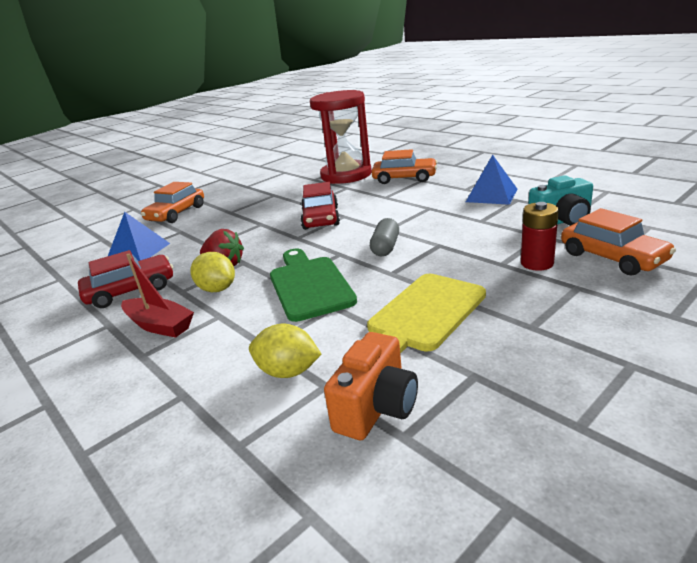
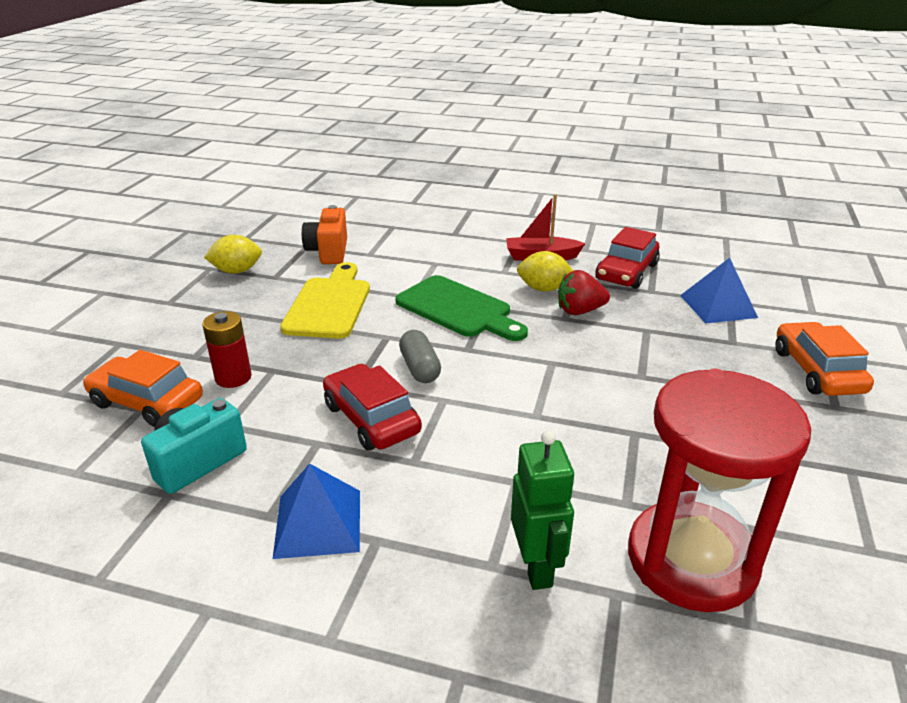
camera: 145 degrees right, 5 degrees up
(288, 371) = (401, 255): yellow lemon -> yellow lemon (237, 271)
(321, 218) = (565, 403): red car -> red car (371, 419)
(404, 178) = (536, 567): orange car -> green robot

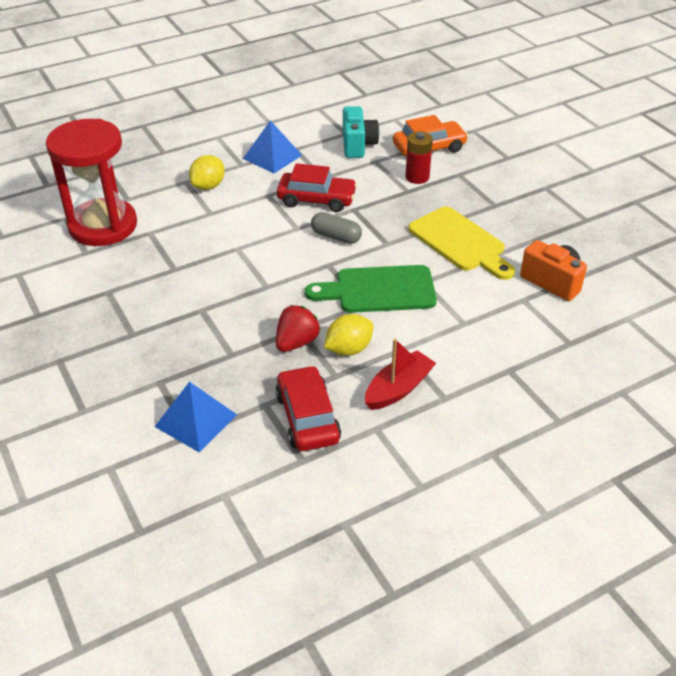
camera: 135 degrees right, 10 degrees up
(237, 271) = (565, 228): yellow lemon -> yellow lemon (208, 186)
(536, 567) = (167, 190): green robot -> none
(817, 371) = (82, 388): orange car -> none

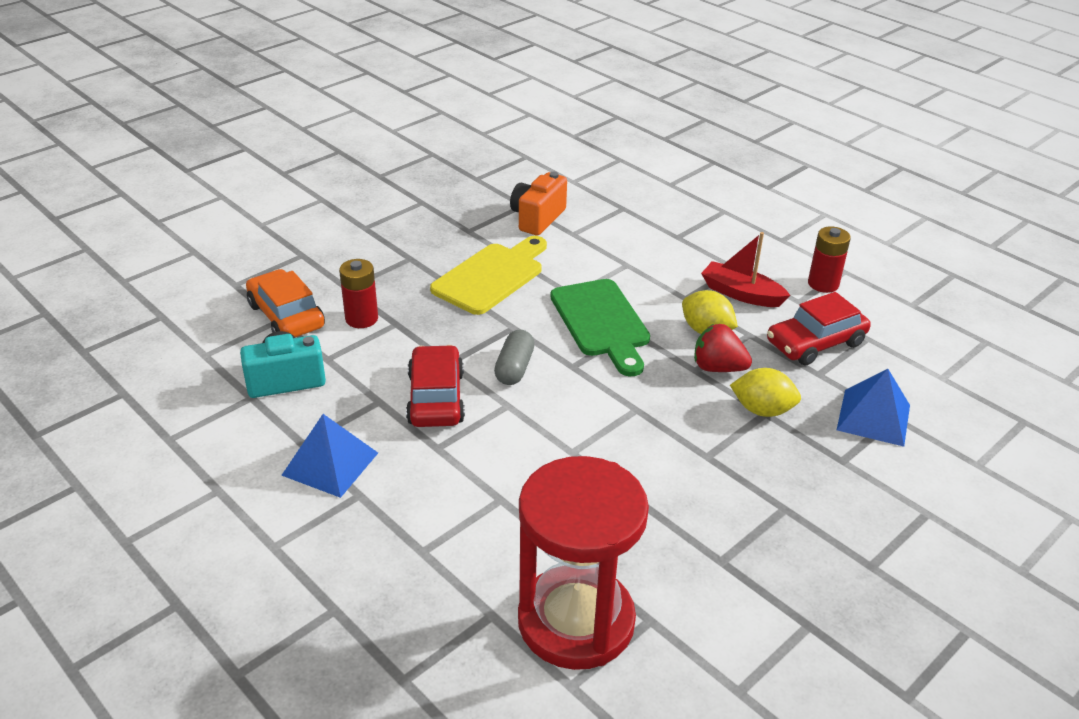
camera: 105 degrees left, 5 degrees down
(208, 186) = (429, 519): yellow lemon -> yellow lemon (762, 410)
(400, 459) = (823, 284): none -> red battery

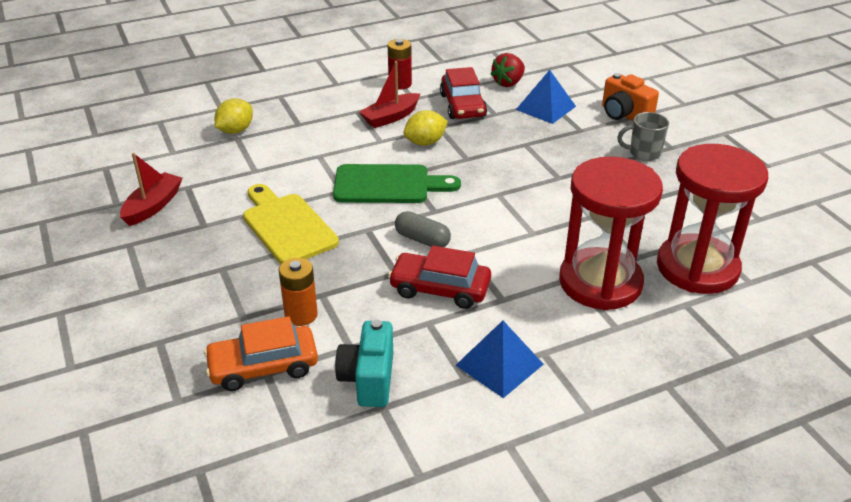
camera: 70 degrees left, 0 degrees up
(361, 319) = (301, 315): red battery -> orange battery
(482, 197) = (153, 206): none -> red boat
(501, 525) = (600, 282): none -> red hourglass
(537, 218) = (216, 183): orange camera -> orange camera (624, 115)
(718, 368) = (469, 149): red strawberry -> red strawberry (508, 83)
(762, 410) = (522, 144): yellow lemon -> yellow lemon (235, 130)
(829, 535) = (643, 153): none -> grey mug

